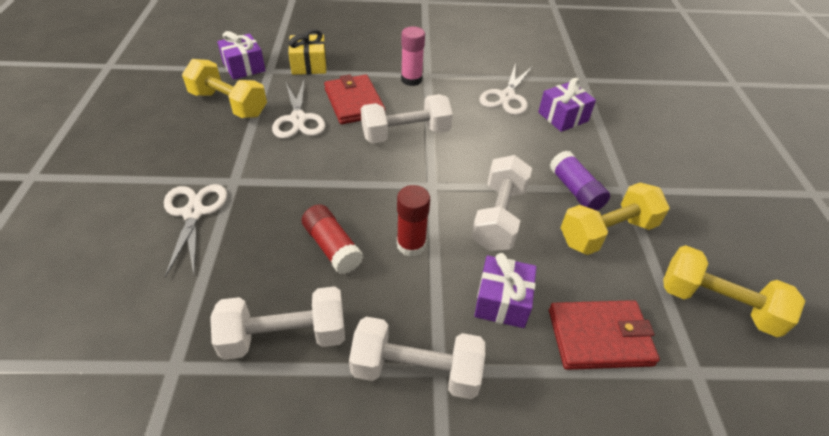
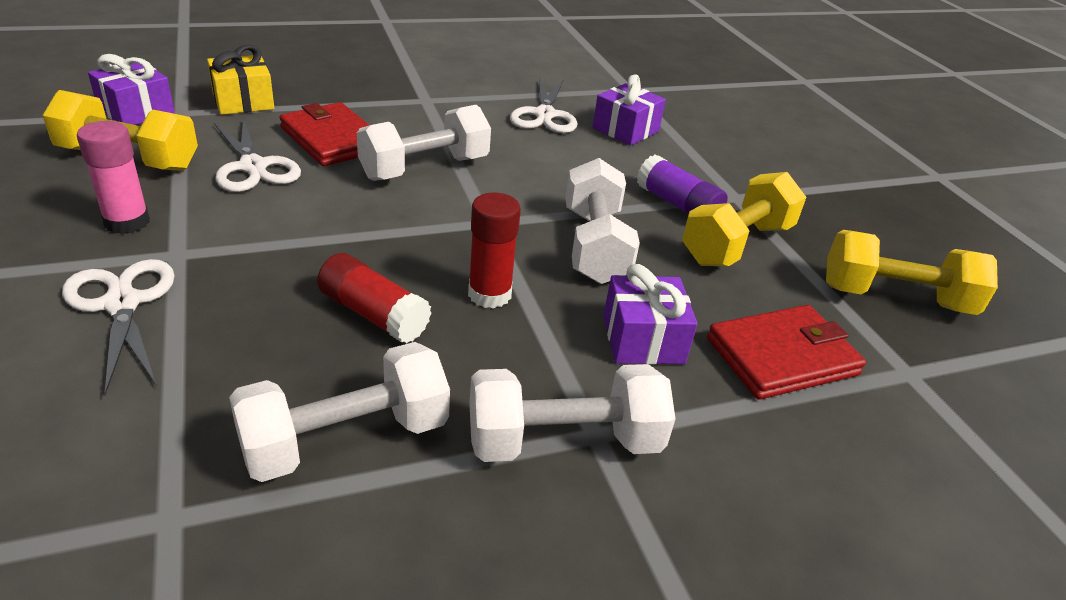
camera: 20 degrees left, 10 degrees down
(411, 79) = (405, 107): pink glue stick -> pink glue stick (127, 222)

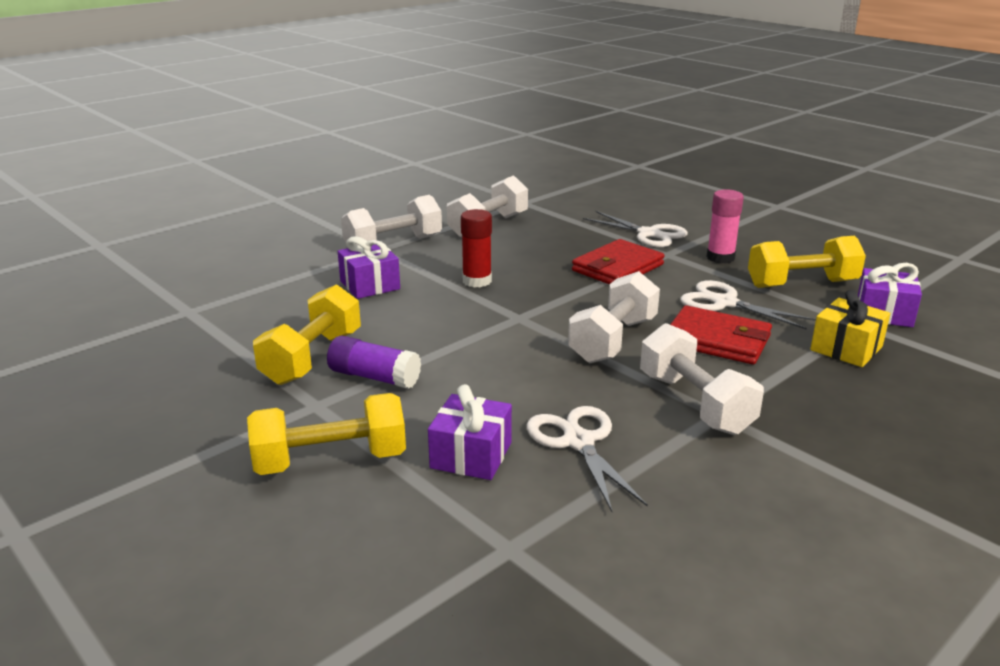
camera: 160 degrees right, 10 degrees down
(373, 314) = (529, 258): red glue stick -> none
(594, 246) = (429, 324): white dumbbell -> white dumbbell (695, 403)
(782, 357) = (277, 298): red wallet -> red wallet (617, 268)
(895, 298) = (174, 354): yellow dumbbell -> yellow dumbbell (330, 461)

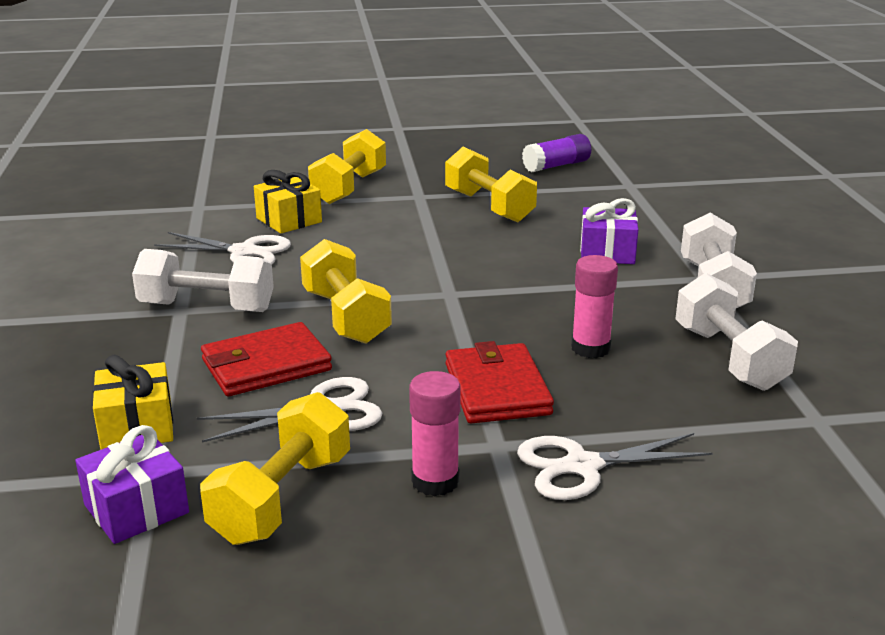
camera: 125 degrees right, 0 degrees up
(374, 377) = (430, 218): purple glue stick -> purple glue stick (556, 166)
(471, 455) = (289, 220): purple gift -> yellow gift
(477, 281) = (558, 300): red glue stick -> none
(530, 257) = (590, 348): none -> pink glue stick
(613, 340) = (346, 317): white dumbbell -> yellow dumbbell

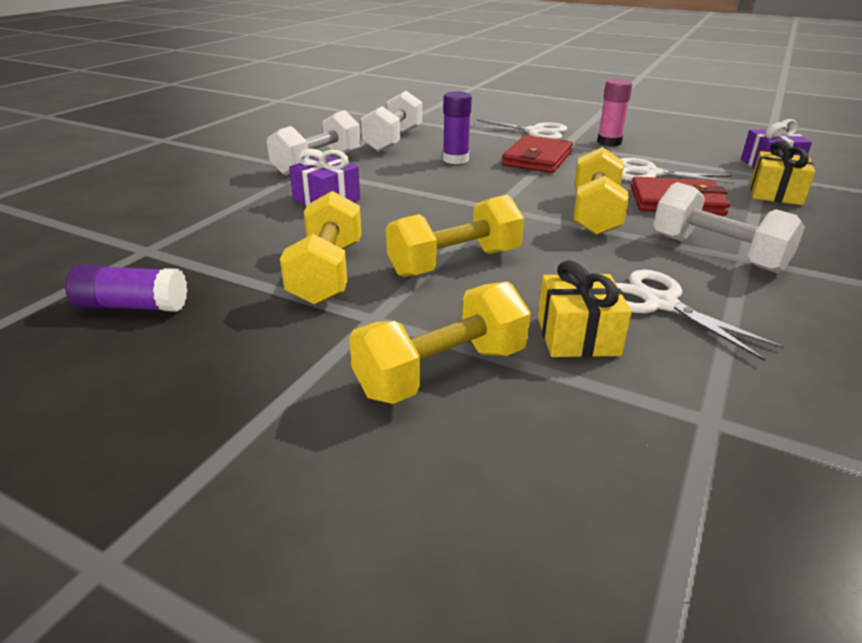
camera: 145 degrees left, 5 degrees up
(282, 498) = (689, 153): yellow dumbbell -> yellow dumbbell (454, 263)
(590, 348) = (455, 159): pink glue stick -> purple glue stick

